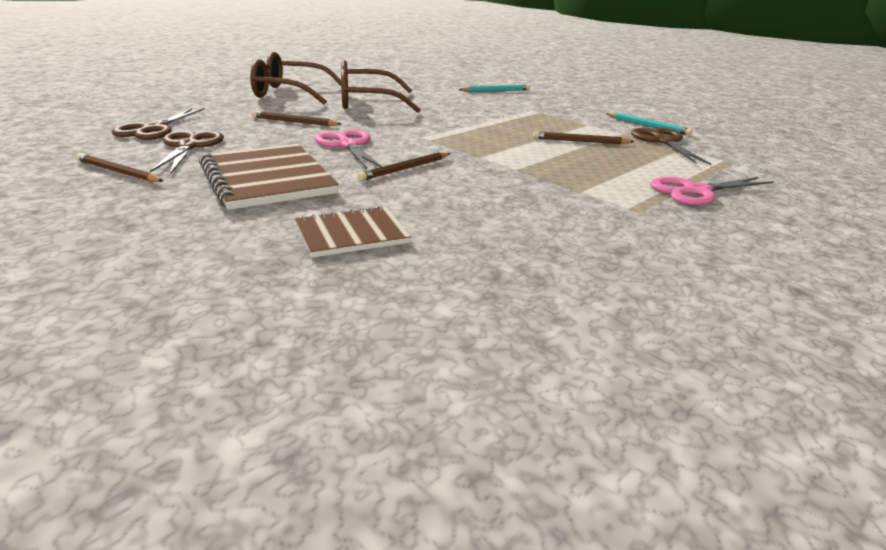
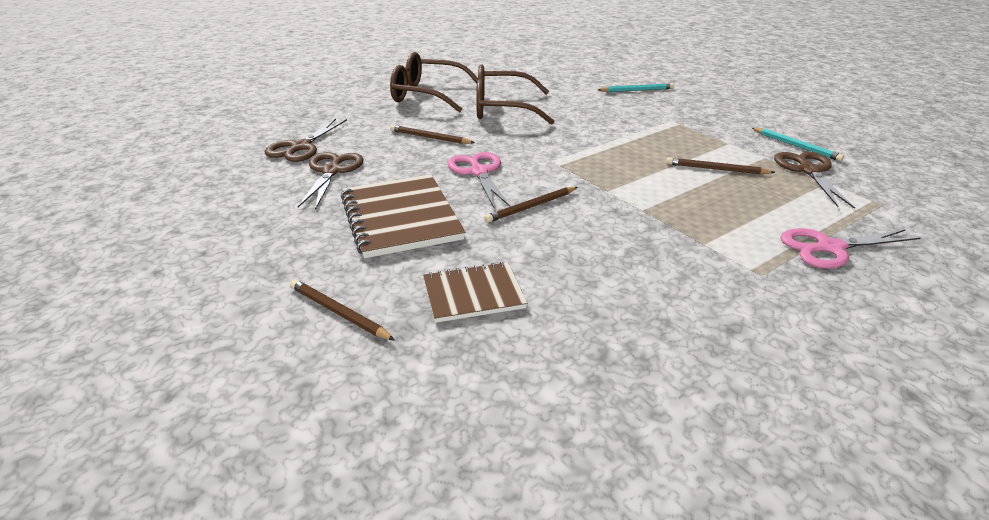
camera: 10 degrees right, 5 degrees up
(118, 172) = (270, 205): brown pencil -> brown pencil (339, 313)

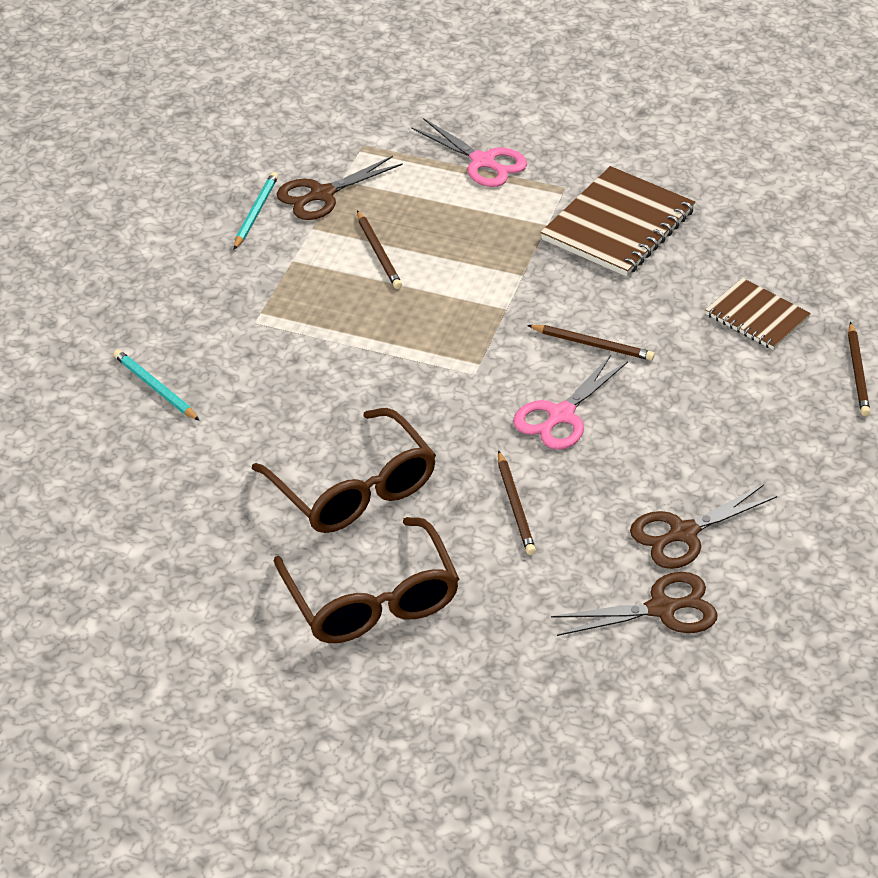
camera: 125 degrees left, 10 degrees up
(401, 218) = (707, 419): brown notebook -> brown notebook (618, 225)

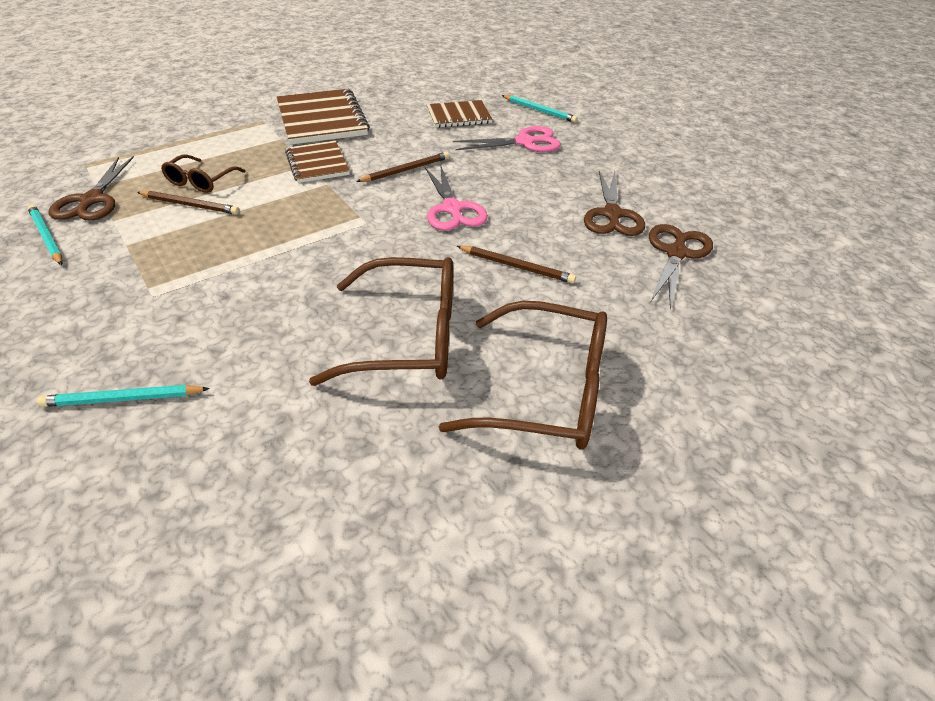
camera: 55 degrees left, 0 degrees up
(417, 231) = (201, 182): none -> brown glasses
(483, 161) = (189, 133): pink scissors -> pink scissors (524, 142)
(532, 280) = (317, 164): none -> brown notebook
(858, 372) = (539, 110): brown pencil -> turquoise pencil

